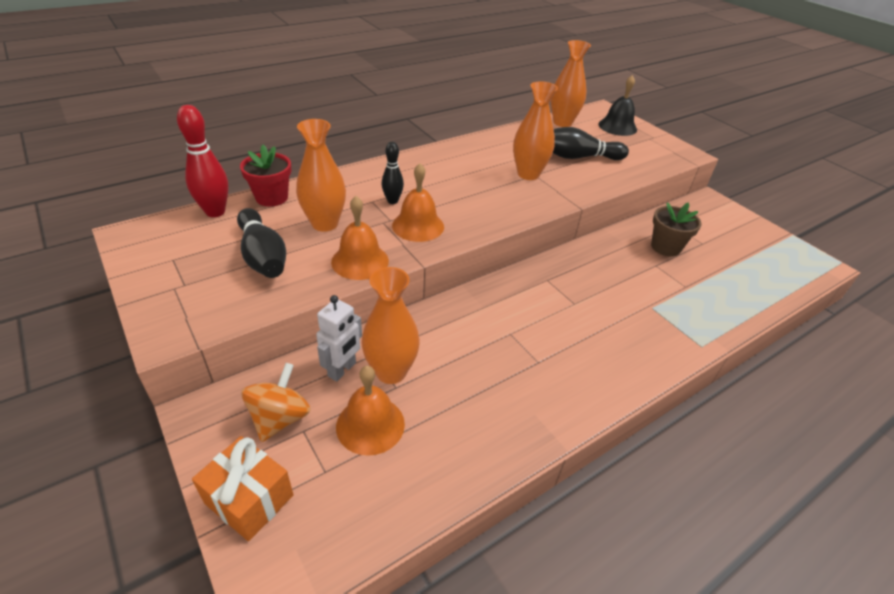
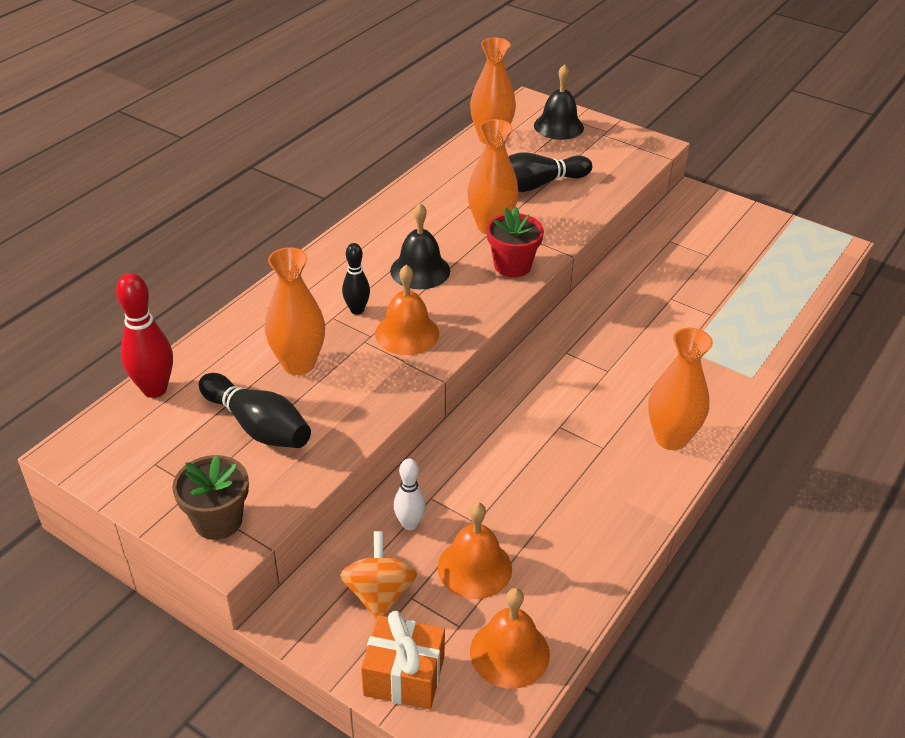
camera: 20 degrees left, 0 degrees up
(271, 197) = (209, 349): red flower pot -> red flower pot (512, 266)
(342, 370) = (409, 524): white robot -> white bowling pin
(360, 261) = (371, 397): orange bell -> orange bell (509, 652)
(391, 372) = (461, 509): orange vase -> orange vase (671, 438)
(456, 188) = (420, 270): none -> black bell
(665, 247) = (672, 272): brown flower pot -> brown flower pot (218, 520)

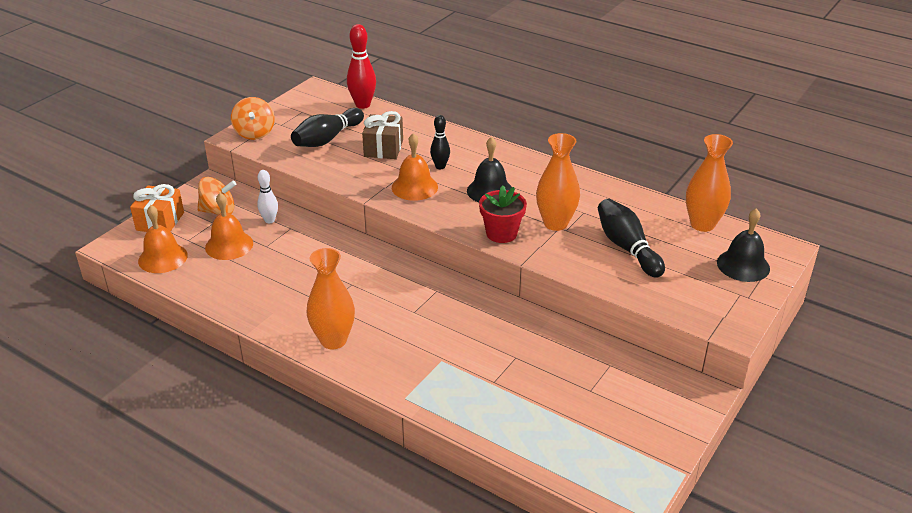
camera: 90 degrees right, 5 degrees down
(218, 520) = (254, 133): brown flower pot -> orange spinning top
(298, 364) = (383, 148): orange vase -> brown gift

